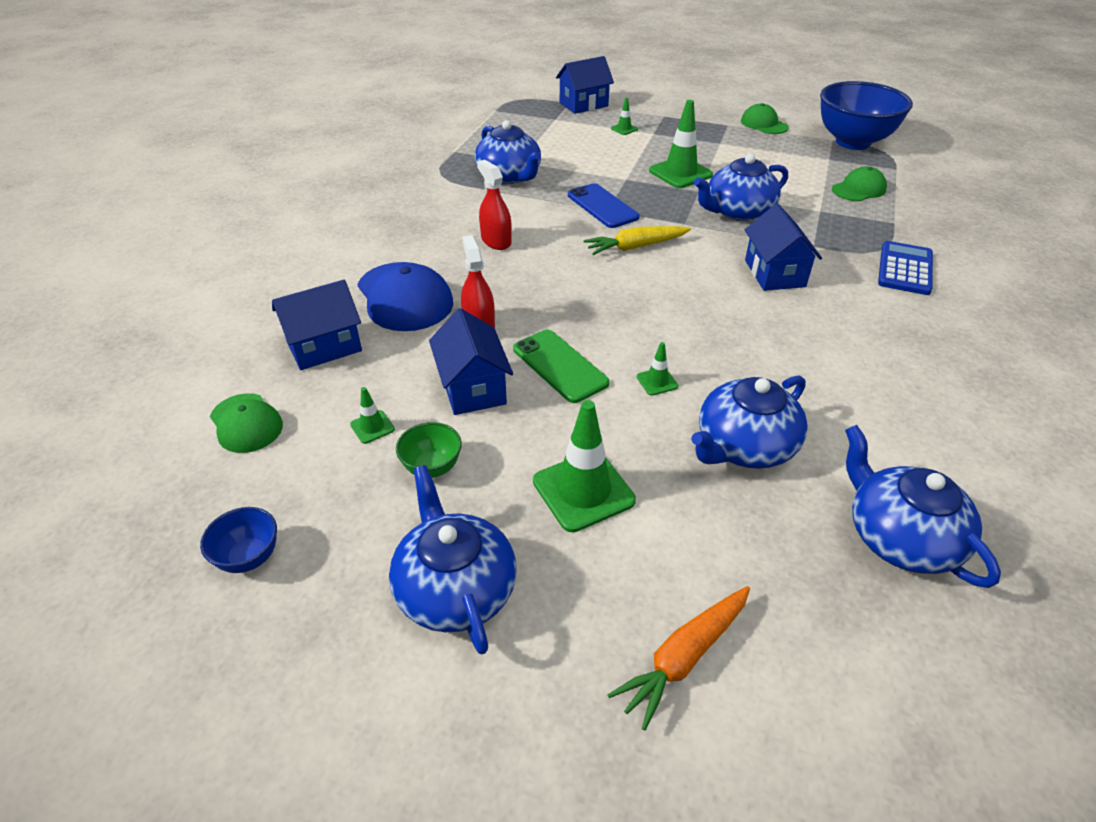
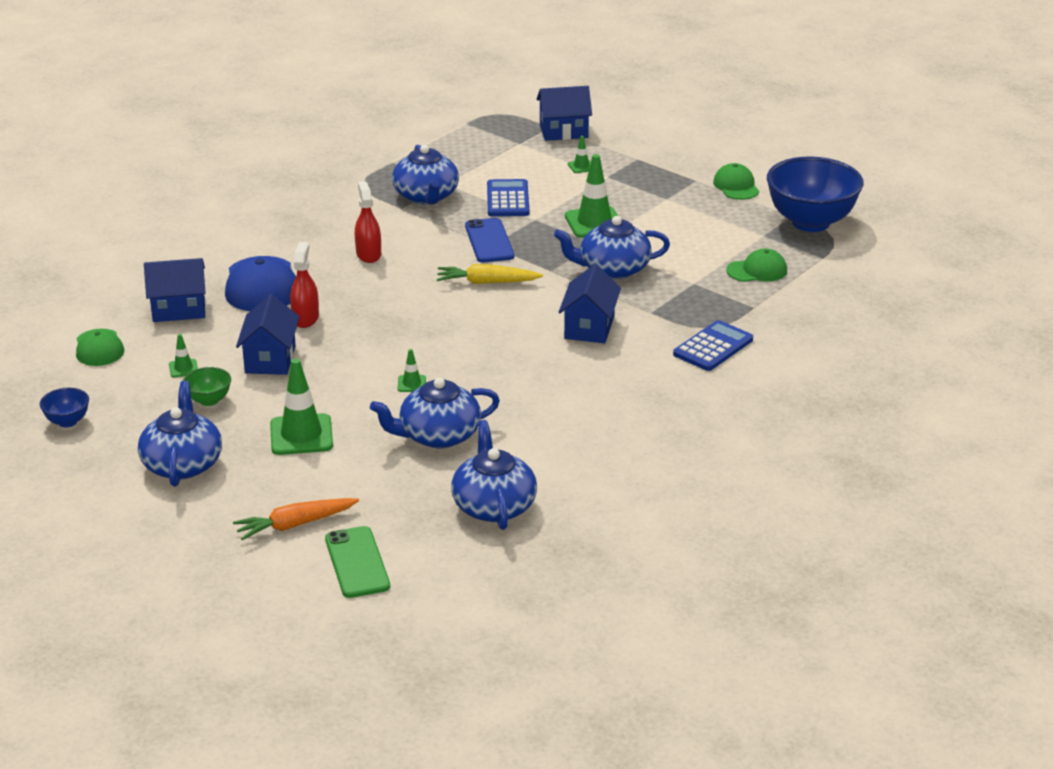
camera: 20 degrees right, 10 degrees down
(559, 366) = (346, 358): green phone -> green phone (357, 562)
(586, 166) = (507, 199): none -> blue calculator

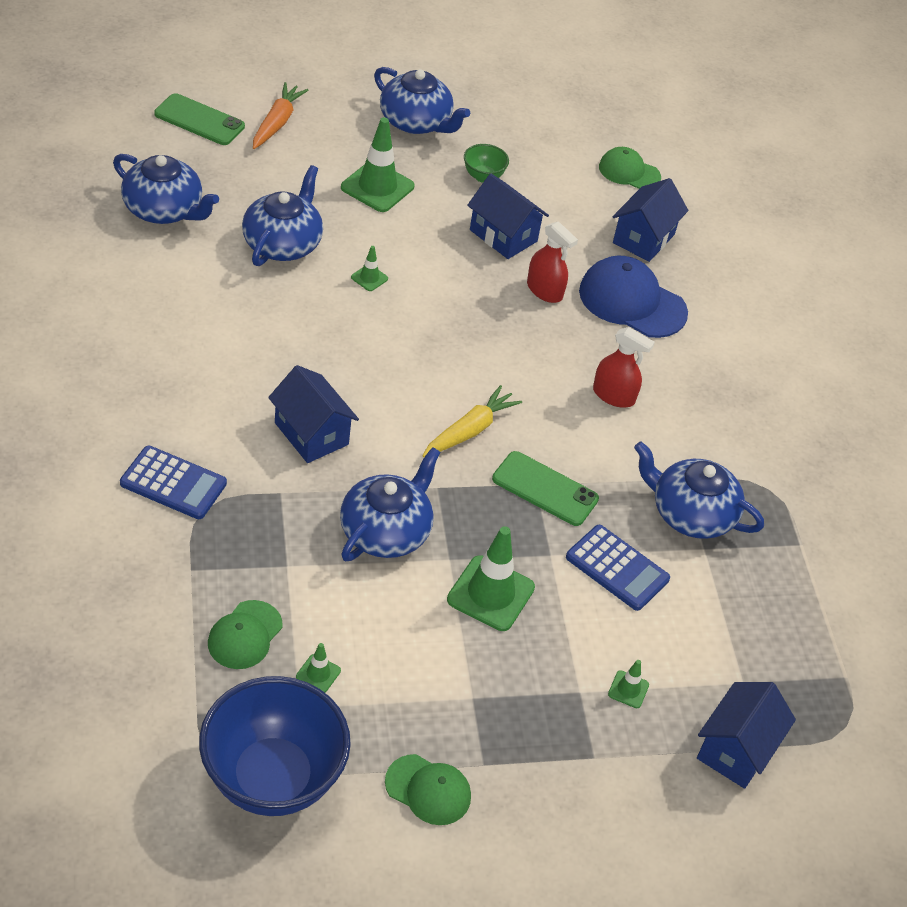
camera: 125 degrees right, 15 degrees up
(67, 421) = (539, 108): blue bowl -> none
(183, 368) = (546, 191): green traffic cone -> green traffic cone (318, 674)
(489, 241) = (545, 489): blue phone -> green phone
(713, 347) = (173, 483): blue calculator -> blue calculator turned 60 degrees counterclockwise

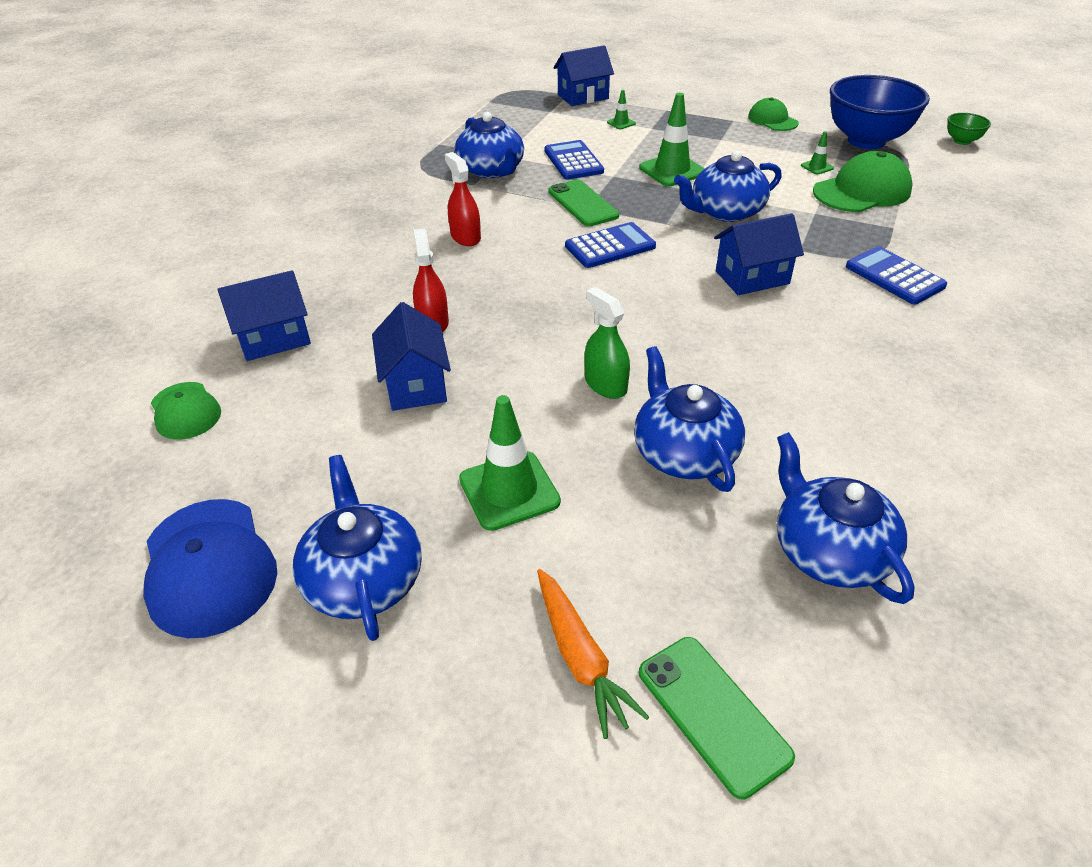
camera: 140 degrees left, 5 degrees down
(245, 635) = (862, 191): green cap -> green cap, size x1.64
(277, 123) = (580, 657): orange carrot -> orange carrot turned 75 degrees counterclockwise
(282, 243) = (684, 453): blue teapot -> blue teapot turned 105 degrees clockwise
(311, 434) = (752, 277): blue house -> blue house turned 75 degrees clockwise
(369, 278) = (605, 384): green traffic cone -> green spray bottle
(469, 430) = (610, 246): yellow carrot -> blue calculator
(483, 176) = (361, 461): green bowl -> green bowl (962, 141)
(632, 302) = (362, 291): blue cap -> blue cap (209, 567)

